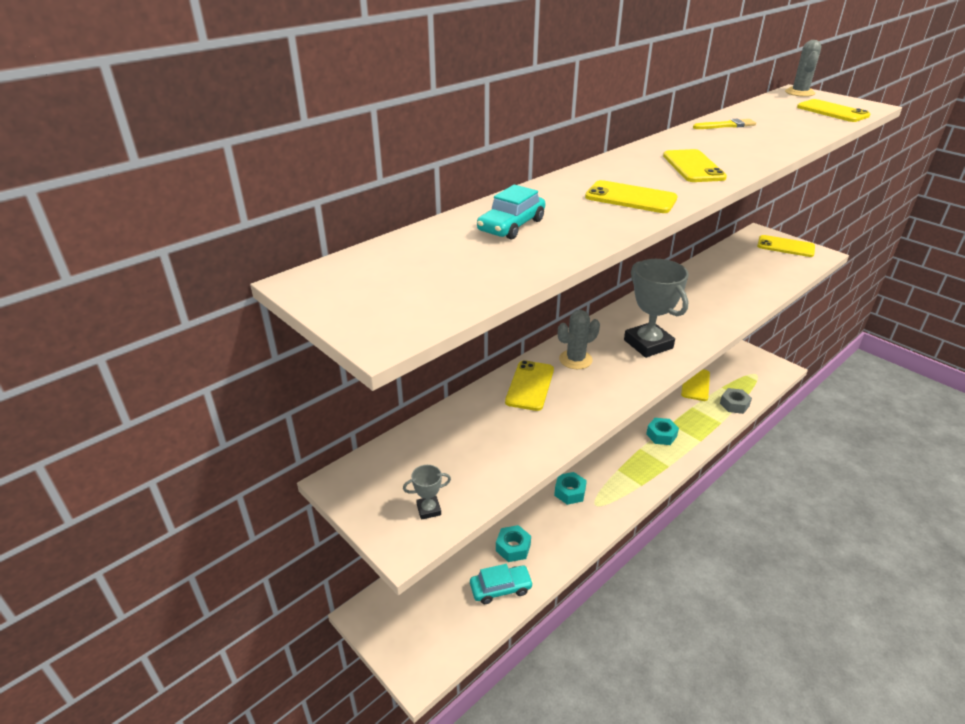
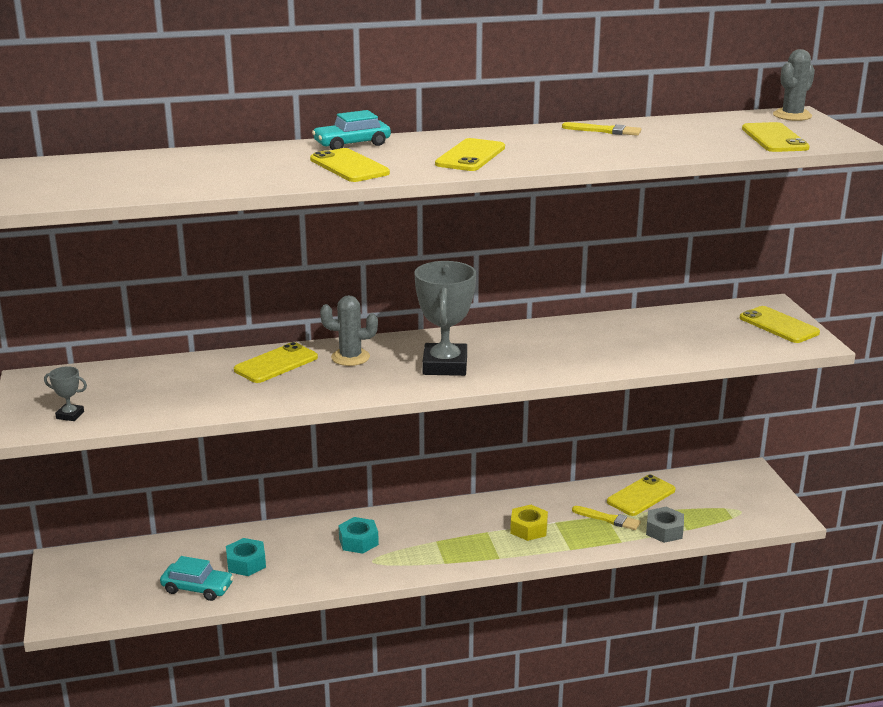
camera: 30 degrees right, 10 degrees down
(511, 225) = (206, 165): turquoise car -> turquoise car (352, 144)
(661, 435) = (528, 529): turquoise nut -> yellow nut
(696, 409) = (608, 519): none -> yellow brush

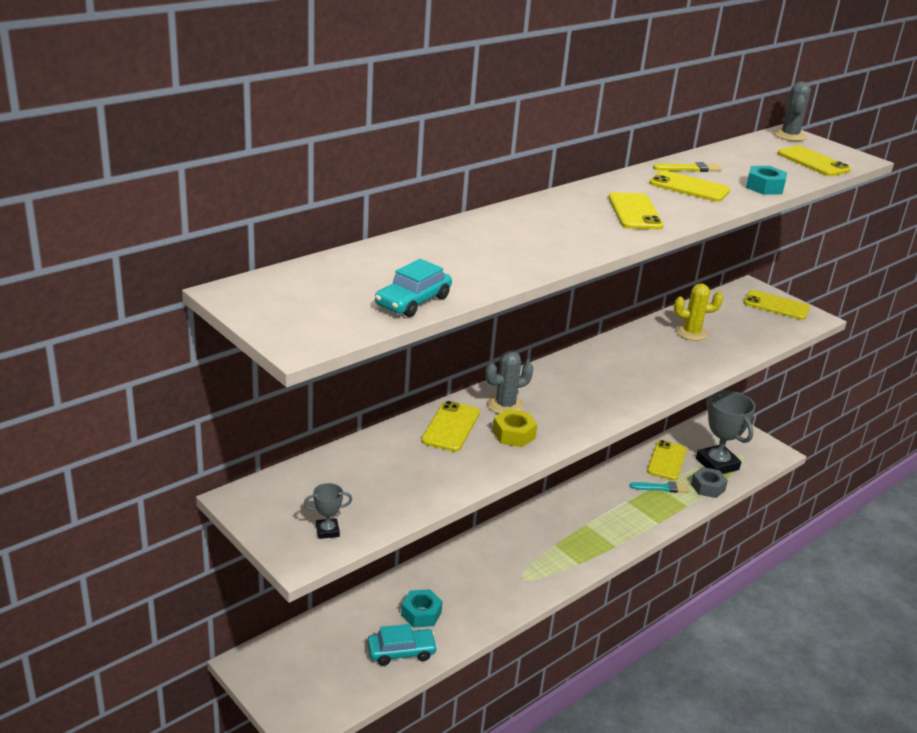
camera: 30 degrees left, 5 degrees up
(349, 166) = (559, 239): yellow phone -> yellow phone (689, 187)
(352, 144) = (521, 212): turquoise car -> turquoise car (413, 301)
(358, 541) = (495, 563): turquoise nut -> turquoise nut (764, 187)
(445, 365) = (588, 396): grey trophy -> grey trophy (717, 464)
(528, 529) = (613, 513): yellow nut -> yellow nut (514, 434)
(608, 519) = (662, 488): yellow brush -> turquoise brush
(636, 333) = (691, 333): none -> yellow cactus

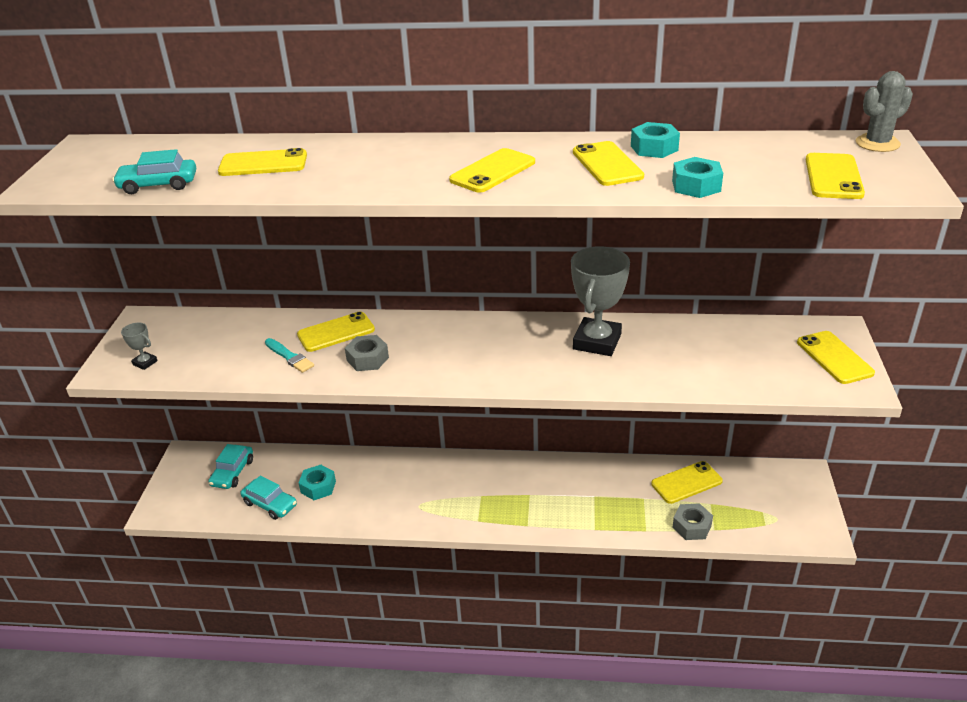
camera: 50 degrees right, 5 degrees up
(323, 649) = (232, 472): none -> turquoise car
(457, 257) = (263, 164): none -> yellow phone
(505, 405) = (401, 335): grey cactus -> none
(514, 434) = (367, 359): yellow nut -> grey nut
(662, 488) = (644, 503): turquoise brush -> turquoise brush (289, 357)
(689, 169) = (654, 148): yellow brush -> turquoise nut
(691, 333) = (681, 346): yellow cactus -> none
(717, 464) = (735, 512): grey trophy -> grey trophy (597, 342)

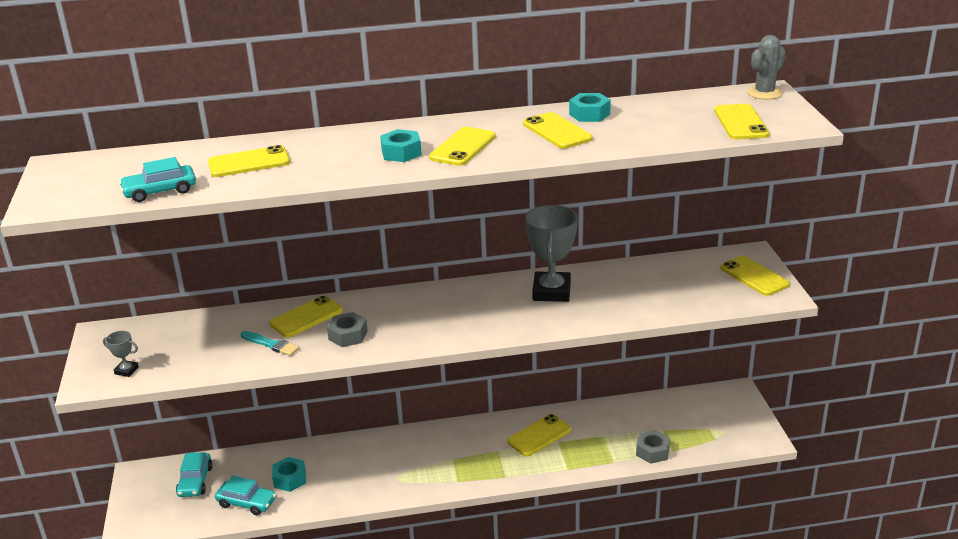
camera: 15 degrees left, 5 degrees down
(686, 482) = (636, 416): yellow phone -> yellow phone (539, 435)
(696, 186) = (637, 141): turquoise nut -> turquoise nut (401, 153)

